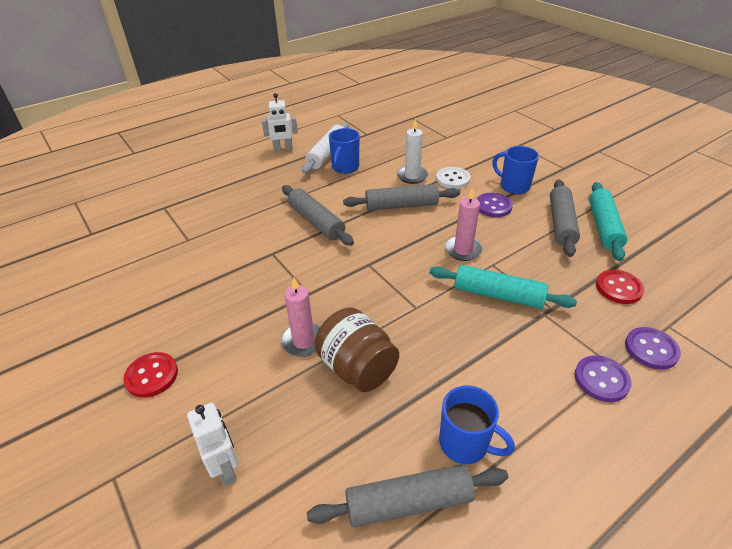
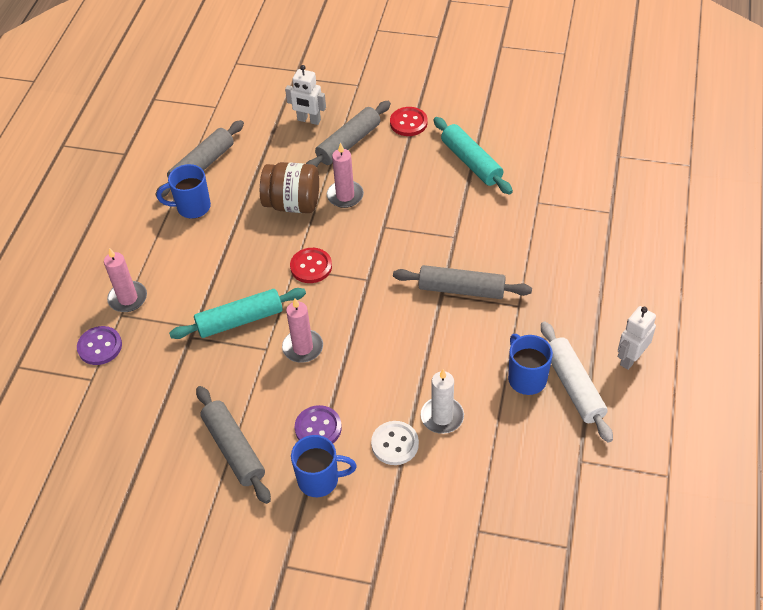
camera: 140 degrees right, 10 degrees up
(401, 205) = (408, 364): grey rolling pin -> grey rolling pin (348, 143)
(601, 380) = (128, 298): purple button -> pink candle
(603, 227) = (188, 474): turquoise rolling pin -> turquoise rolling pin (471, 162)
(618, 288) = (144, 395): red button -> red button (311, 266)

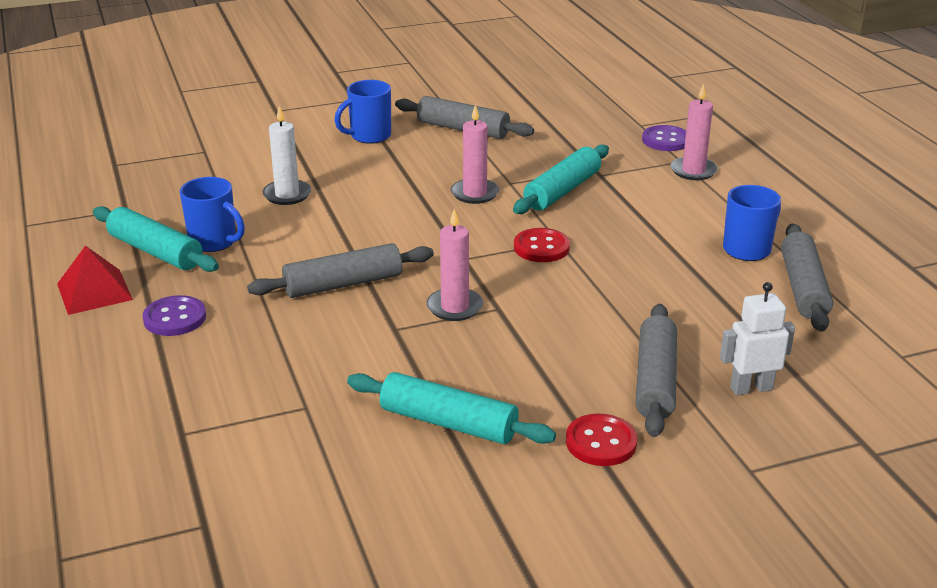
camera: 145 degrees right, 20 degrees down
(292, 204) = (638, 291): brown jar -> none
(318, 428) = (401, 157): purple button -> purple button (175, 318)
(345, 196) = (583, 321): pink candle -> pink candle (454, 307)
(395, 444) = (320, 169): white button -> none
(574, 386) = (155, 251): white rolling pin -> turquoise rolling pin
(630, 358) = (94, 291): white robot -> red pyramid

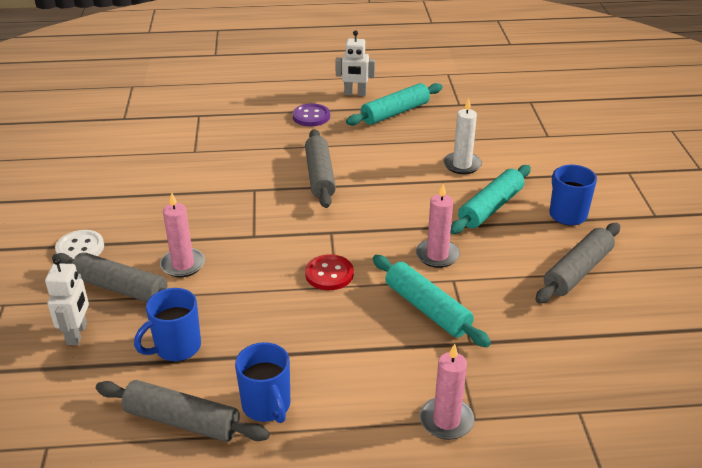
camera: 105 degrees right, 5 degrees up
(94, 291) = (355, 94): red pyramid -> white robot
(214, 242) = (399, 133): blue mug -> blue mug (176, 347)
(448, 423) = (143, 195): turquoise rolling pin -> turquoise rolling pin (490, 208)
(454, 307) = (265, 217): pink candle -> pink candle (183, 265)
(601, 442) = (80, 248): red button -> white button
(666, 140) = (531, 421): purple button -> none

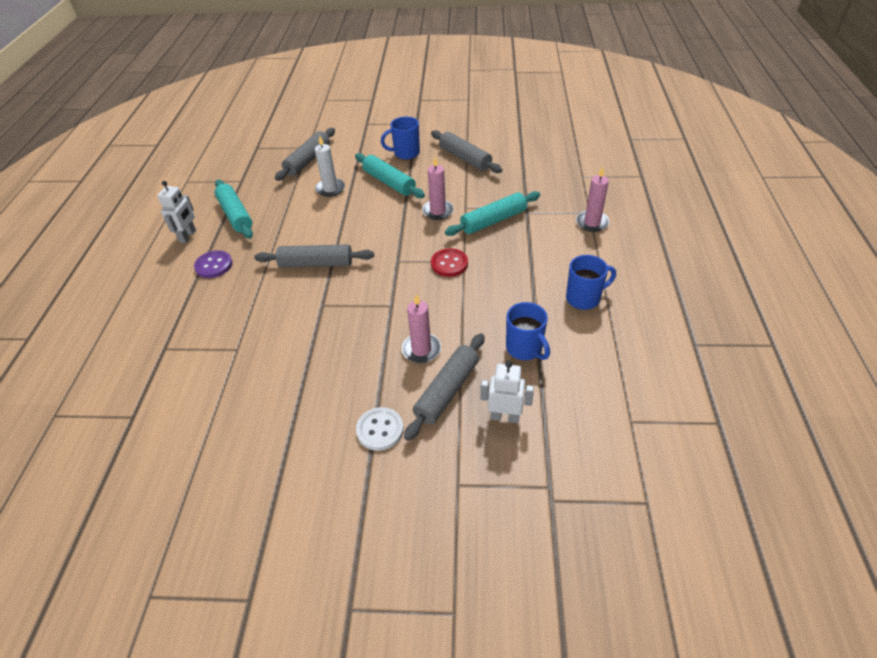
camera: 80 degrees left, 10 degrees up
(182, 421) = (600, 342): grey rolling pin -> grey rolling pin (308, 160)

